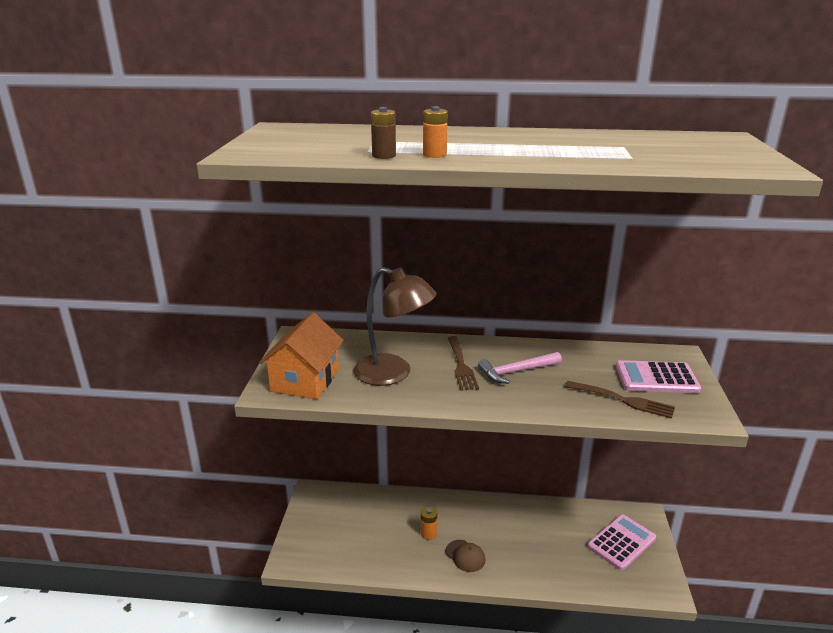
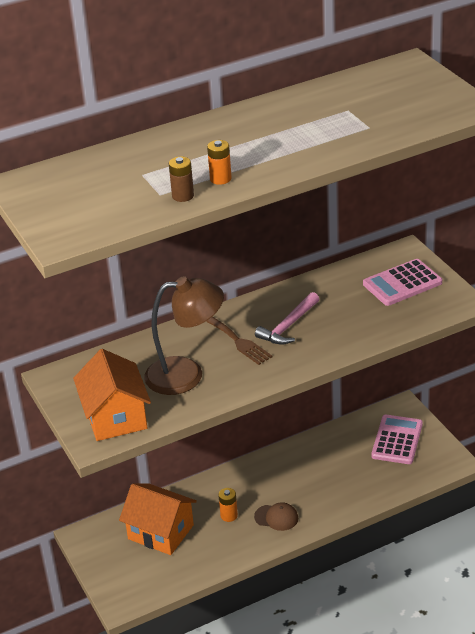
camera: 30 degrees left, 10 degrees up
(367, 519) = (161, 532): none -> orange house
(622, 400) = (390, 316): brown fork -> none

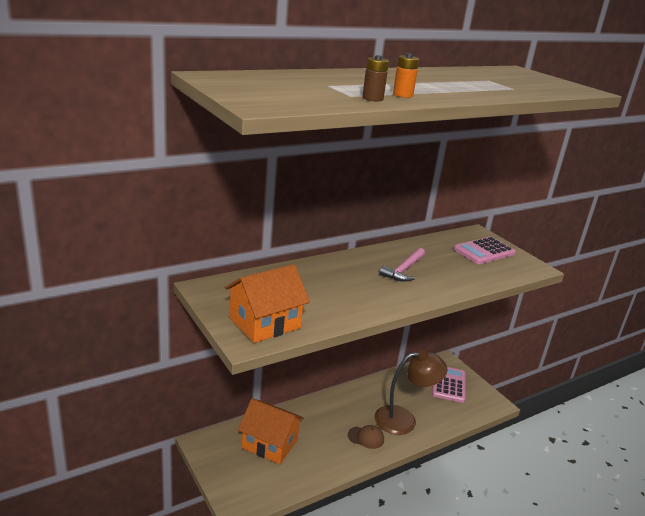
camera: 10 degrees left, 10 degrees down
(115, 417) = (264, 323): orange house -> orange house turned 75 degrees clockwise
(186, 374) = (325, 296): brown lamp -> brown lamp (404, 419)
(229, 515) = (326, 433): orange battery -> none
(236, 340) = (362, 275): brown fork -> none

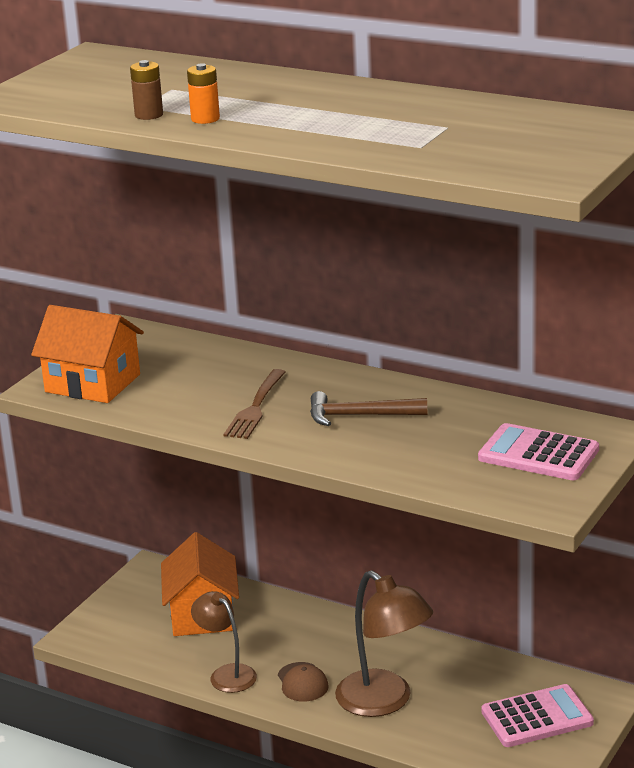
camera: 65 degrees right, 0 degrees up
(335, 460) = (226, 674): none -> brown lamp
(362, 289) = (255, 407): none -> brown fork
(403, 270) = (359, 415): pink hammer -> brown hammer

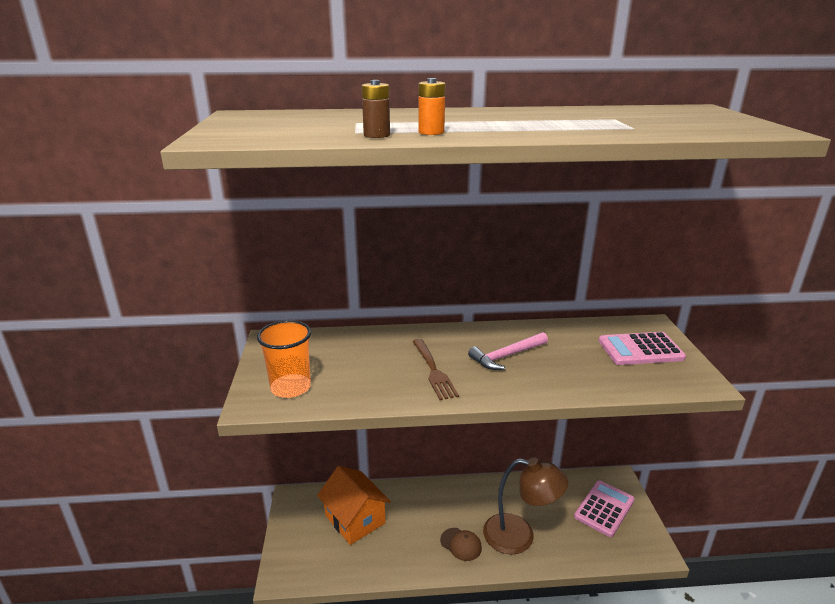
camera: 35 degrees left, 0 degrees up
(93, 383) = (291, 387): orange house -> orange cup
(226, 674) = (409, 560): brown lamp -> none
(359, 415) = (506, 356): brown hammer -> pink hammer

